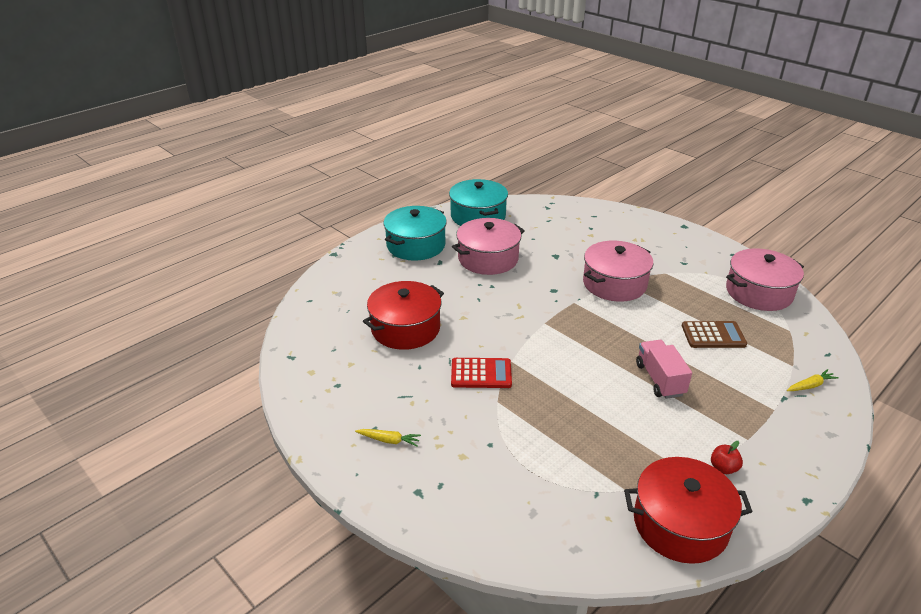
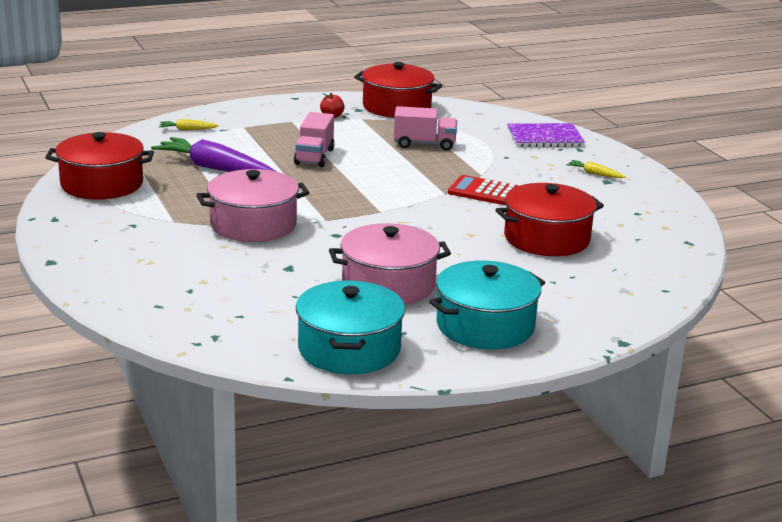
camera: 160 degrees left, 10 degrees down
(467, 507) = (545, 137): none -> purple notebook
(584, 439) = (424, 144): none -> pink truck
(713, 335) = (215, 168): brown calculator -> purple carrot
(759, 292) = (102, 184): pink pot -> red pot

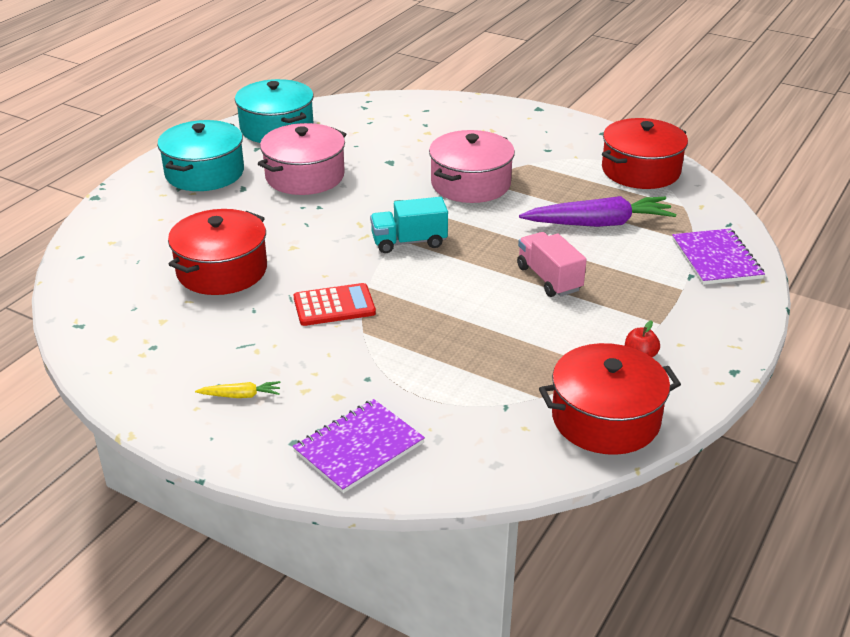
camera: 145 degrees right, 10 degrees up
(187, 130) = (716, 259): yellow carrot -> purple notebook
(374, 206) = (409, 242): none -> turquoise truck
(424, 144) = (477, 355): pink truck -> none

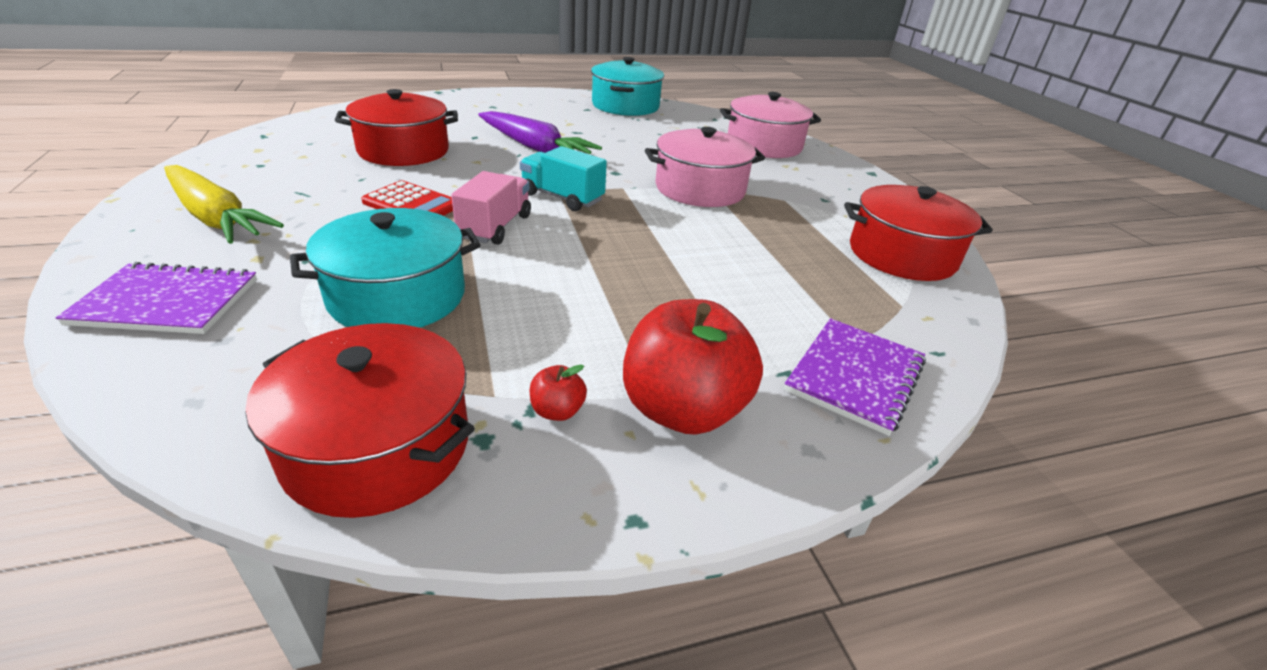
camera: 40 degrees right, 0 degrees up
(204, 173) = (525, 106): turquoise pot -> turquoise pot (397, 296)
(241, 395) = (216, 217): yellow carrot -> yellow carrot, size x2.28
(305, 176) = (582, 133): pink pot -> pink pot (764, 145)
(549, 279) = (619, 284): pink truck -> pink truck (495, 227)
(599, 223) = (767, 271): purple carrot -> purple carrot (535, 147)
(681, 321) = (683, 410): none -> red apple

